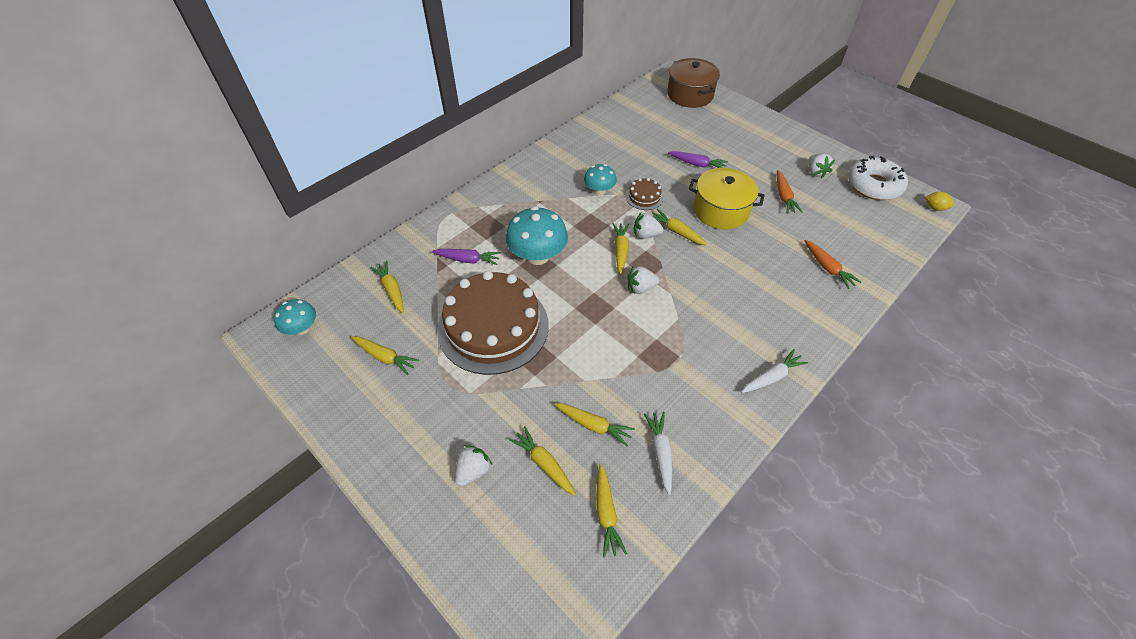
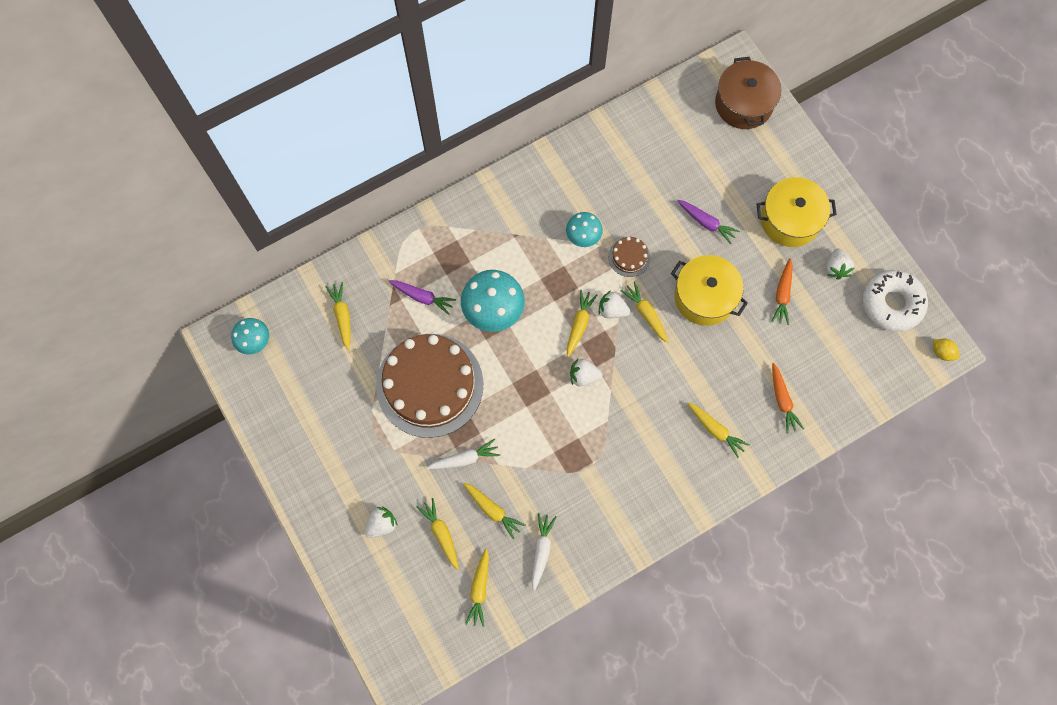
camera: 15 degrees right, 20 degrees up
(385, 357) = (325, 393): yellow carrot -> yellow carrot (715, 430)
(762, 151) = (790, 220): none -> yellow pot
(772, 377) = (669, 506): white carrot -> white carrot (464, 459)

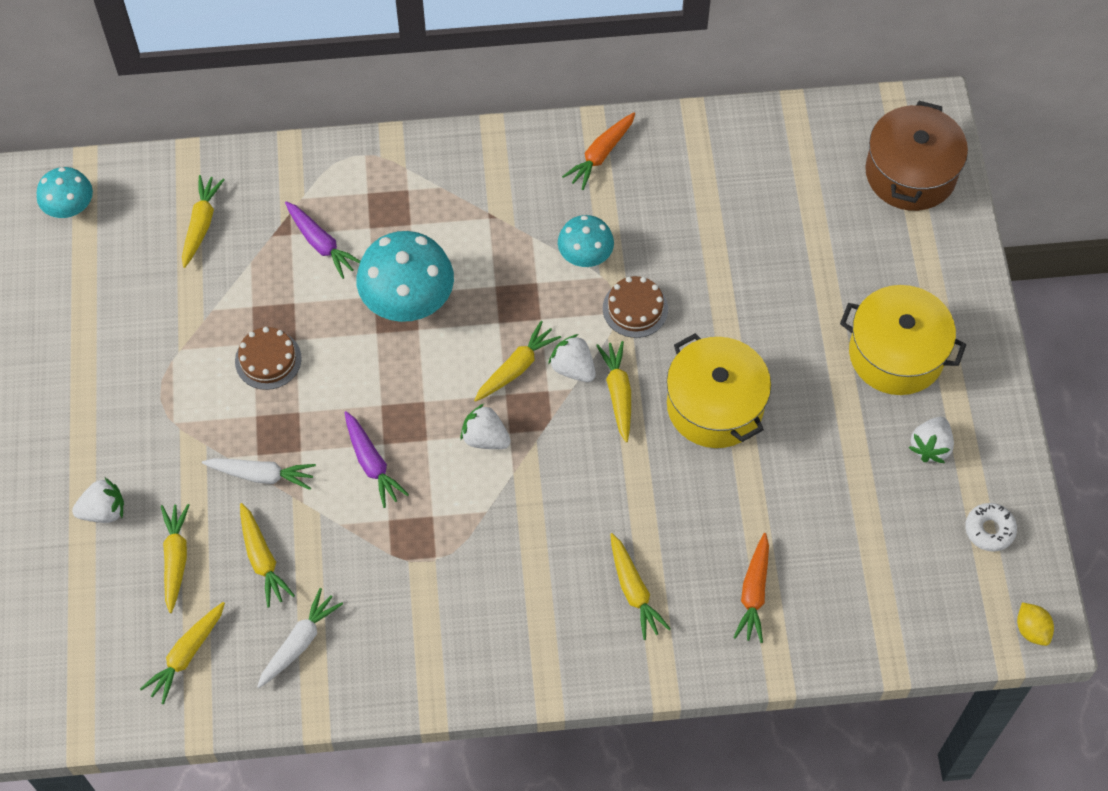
camera: 25 degrees right, 10 degrees down
(430, 385) = (268, 359): brown cake -> brown cake, size x0.41
(706, 223) = (771, 308): purple carrot -> purple carrot (372, 463)
(782, 294) = (831, 449): orange carrot -> orange carrot (600, 155)
(891, 303) = (989, 530): white donut -> white donut, size x0.49

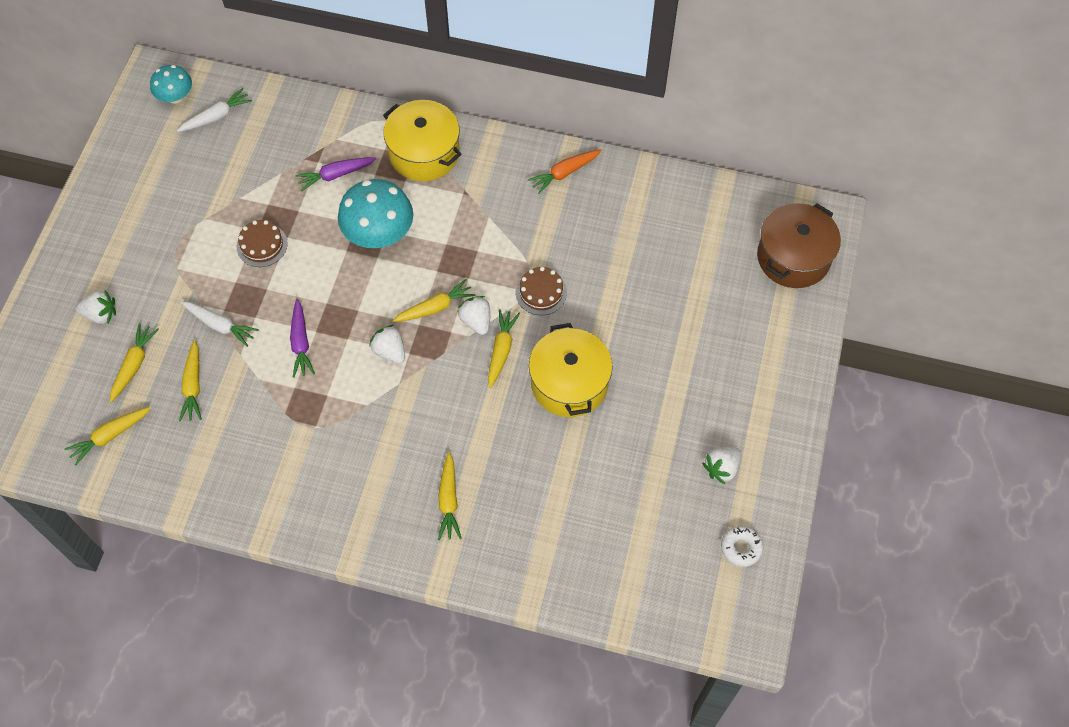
camera: 20 degrees right, 0 degrees up
(201, 224) = (259, 136): yellow carrot -> none
(299, 642) = (192, 454): white carrot -> white carrot (216, 117)
(321, 244) = (336, 175): purple carrot -> purple carrot turned 90 degrees clockwise
(585, 255) = (521, 242): turquoise mushroom -> none
(754, 593) = (538, 533): orange carrot -> none
(896, 354) = (724, 389): yellow pot -> yellow pot (424, 153)
(1031, 630) = (742, 637): yellow lemon -> none

